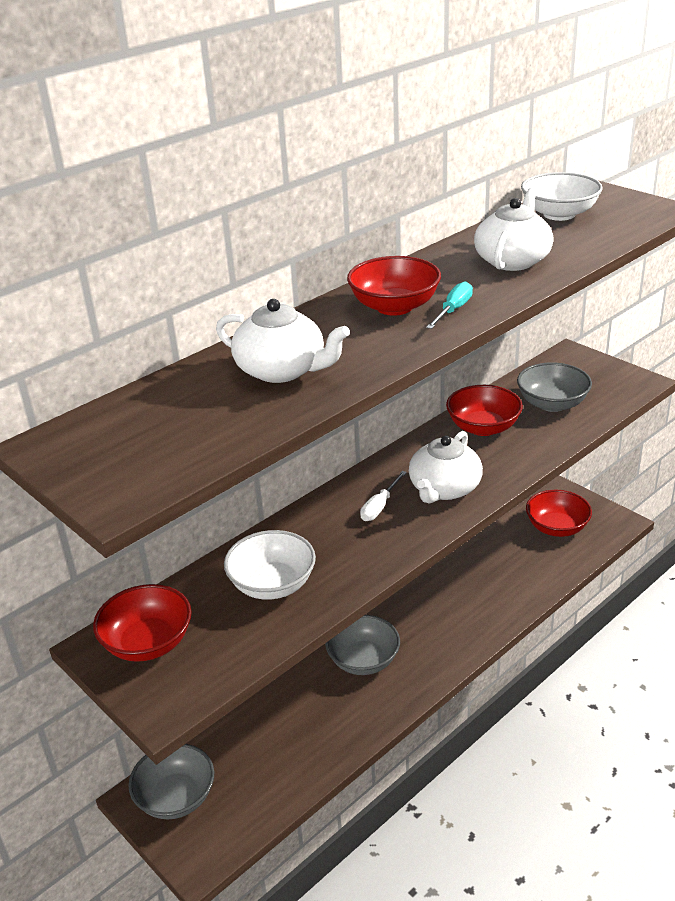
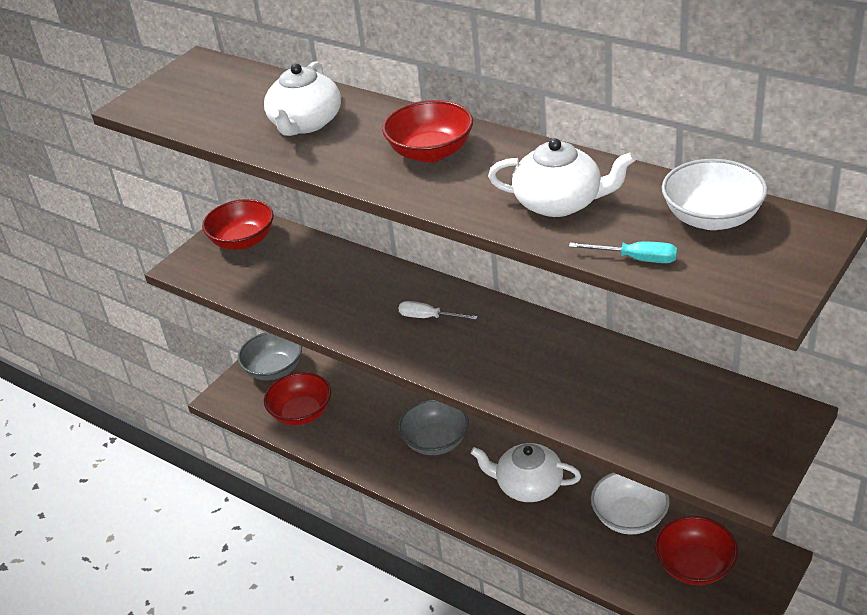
camera: 80 degrees right, 5 degrees up
(272, 584) = (313, 281): white bowl -> white bowl (629, 517)
(444, 489) = (467, 353): white teapot -> white teapot (528, 485)
(453, 310) = (430, 185): turquoise screwdriver -> turquoise screwdriver (636, 259)
(483, 427) = (587, 363): red bowl -> red bowl (301, 413)
(552, 404) = (659, 411): grey bowl -> none

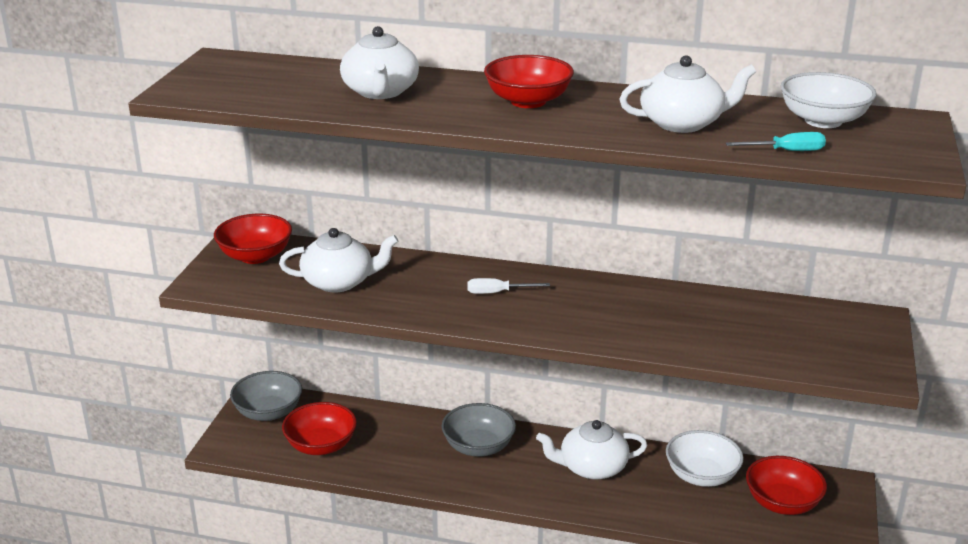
camera: 25 degrees left, 10 degrees down
(296, 282) = (339, 282): none -> white teapot

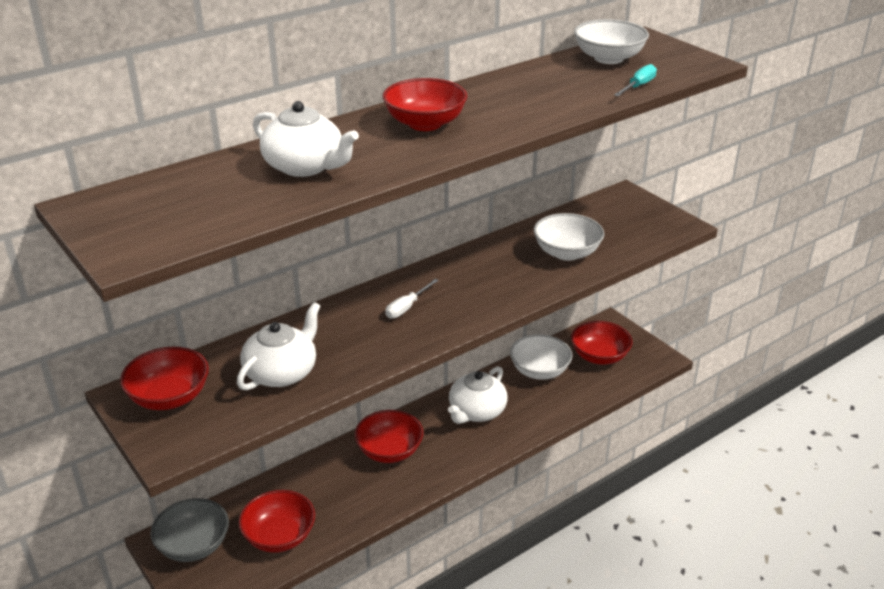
camera: 50 degrees left, 5 degrees up
(478, 447) = (389, 451): grey bowl -> red bowl
(682, 123) = (548, 94): white teapot -> none
(709, 330) = (567, 253): none -> white bowl

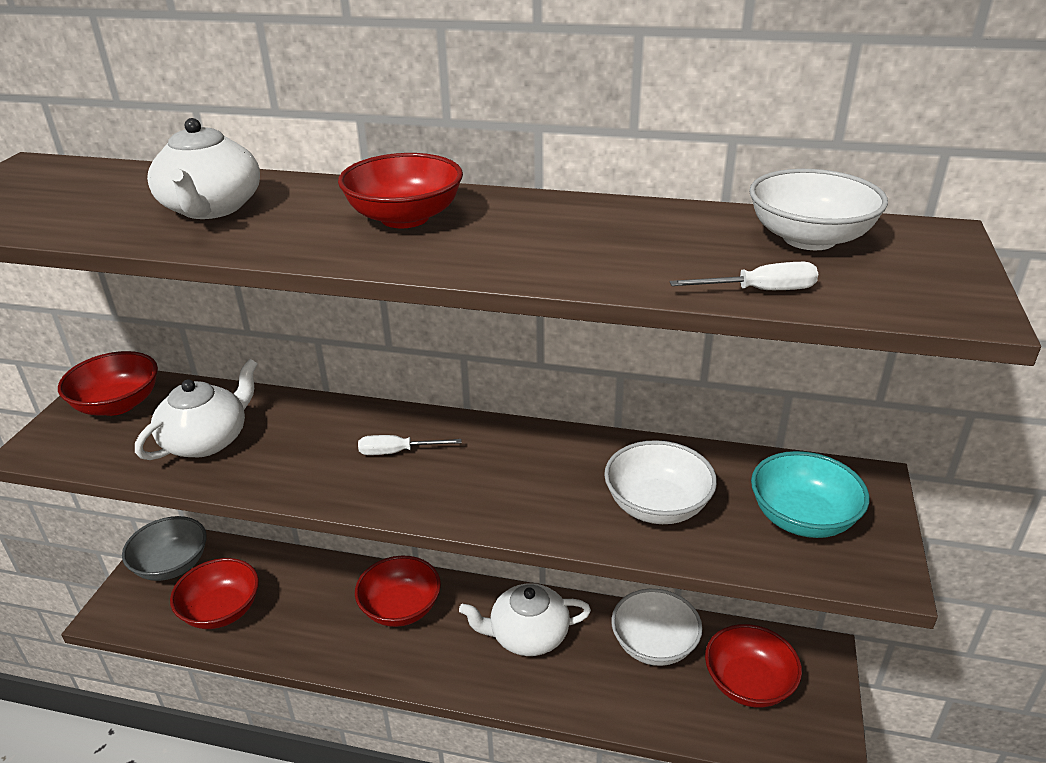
camera: 50 degrees right, 0 degrees up
(282, 372) = (207, 440): white teapot -> white teapot turned 45 degrees counterclockwise
(626, 222) = (802, 518): none -> turquoise bowl
(638, 86) = (760, 291): turquoise screwdriver -> white screwdriver

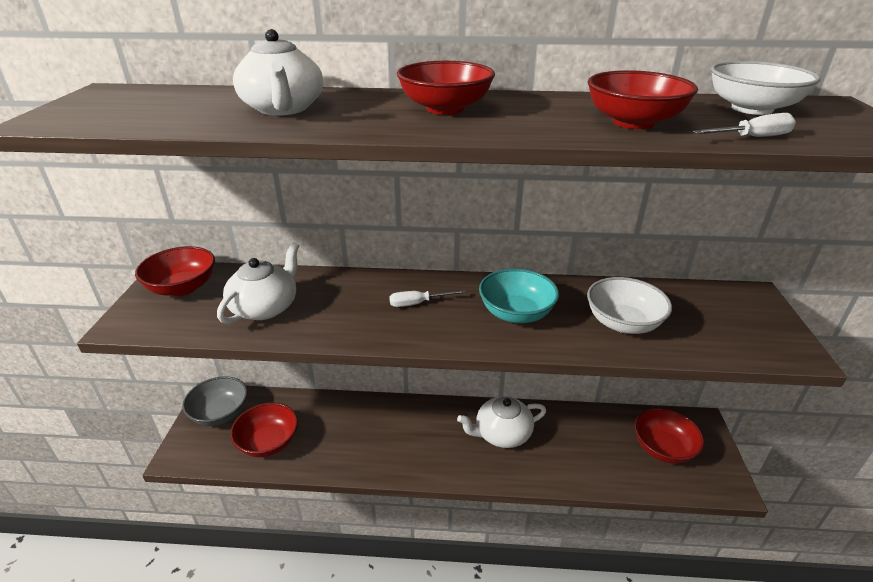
camera: 10 degrees left, 0 degrees up
(400, 608) = (404, 425): red bowl -> red bowl (633, 122)
(654, 644) = (591, 430): white bowl -> none
(802, 518) = (725, 322): turquoise bowl -> turquoise bowl (516, 313)

